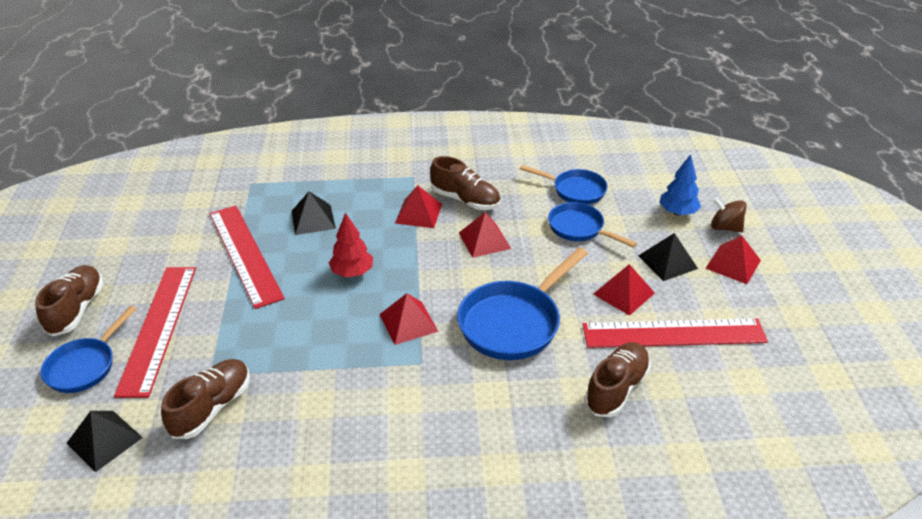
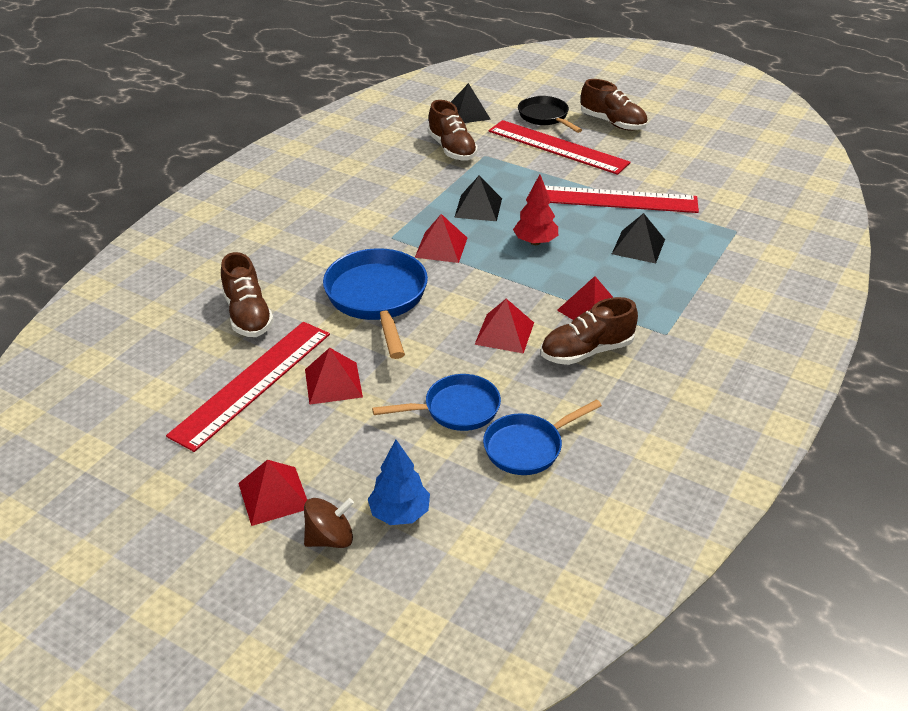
camera: 125 degrees right, 0 degrees up
(85, 366) = (545, 117): blue pan -> black pan
(667, 262) = (335, 444): black pyramid -> black pyramid (478, 207)

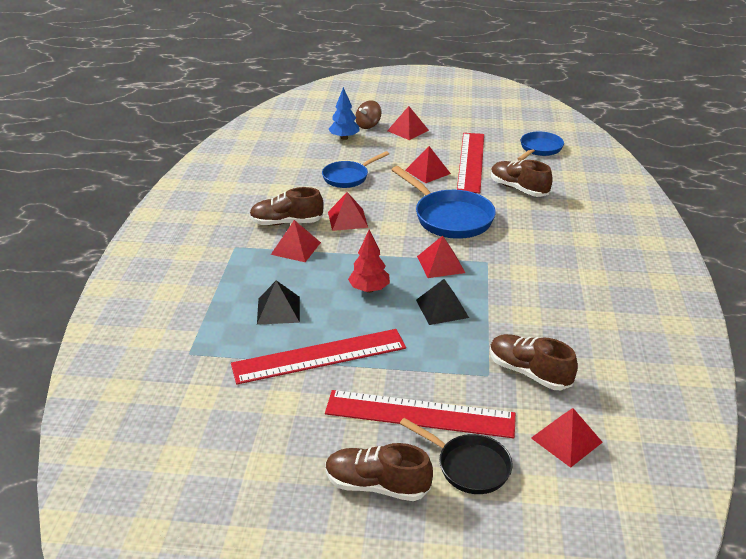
camera: 155 degrees right, 5 degrees down
(467, 113) = (566, 440): black pyramid -> red pyramid
(528, 447) = (297, 172): blue pan -> blue pan (539, 149)
(586, 351) = (286, 222): brown shoe -> brown shoe turned 135 degrees counterclockwise

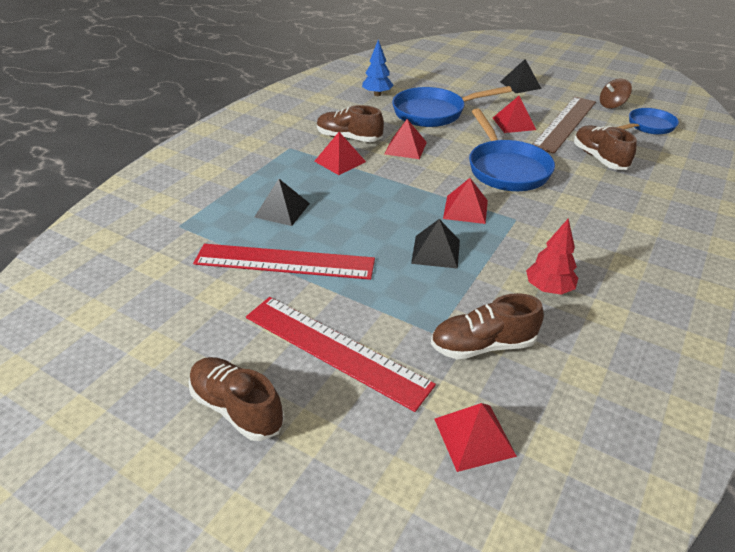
camera: 25 degrees right, 5 degrees up
(344, 138) = (455, 80): blue tree -> blue tree (377, 94)
(348, 177) = (434, 113): blue pan -> blue pan, size x1.59
(368, 125) = (485, 74): brown spinning top -> brown spinning top (612, 105)
(369, 289) = (378, 214): red tree -> red tree (548, 288)
(408, 130) = (520, 85): red pyramid -> black pyramid
(468, 466) = (343, 424): black pan -> none
(471, 162) = (565, 123): red ruler -> brown ruler
(529, 372) = (483, 345): brown shoe -> brown shoe turned 75 degrees counterclockwise

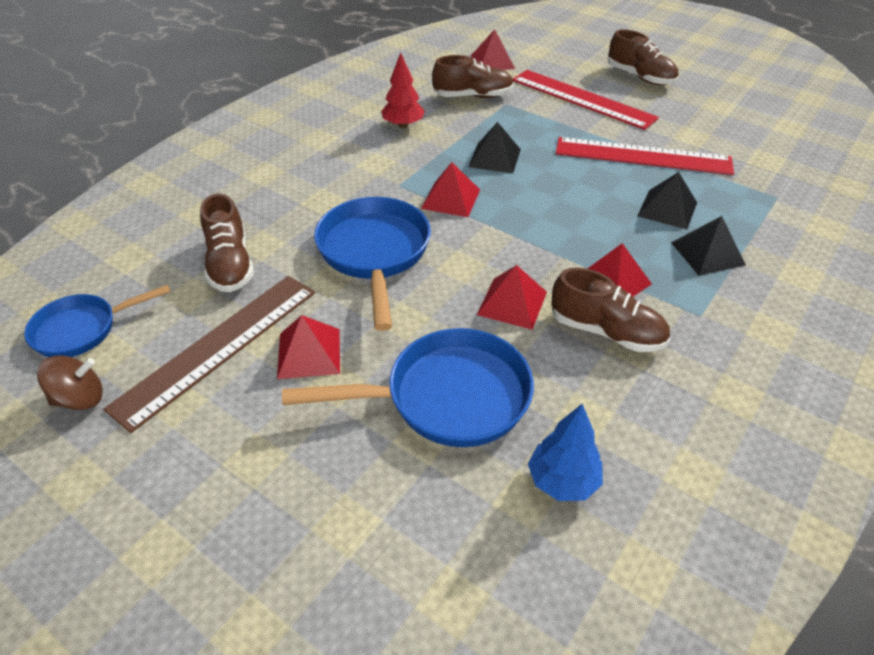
camera: 175 degrees left, 5 degrees up
(520, 85) = (211, 501): black pyramid -> black pyramid (707, 253)

